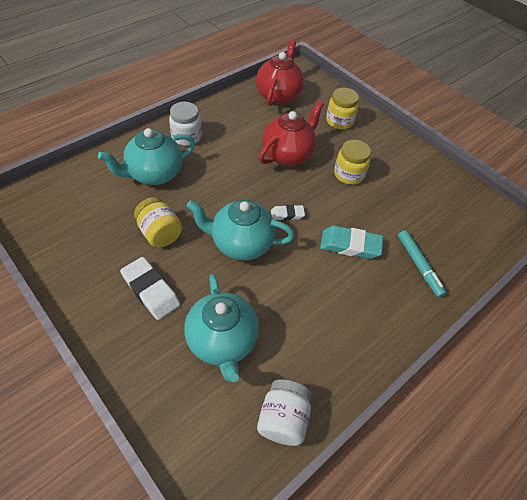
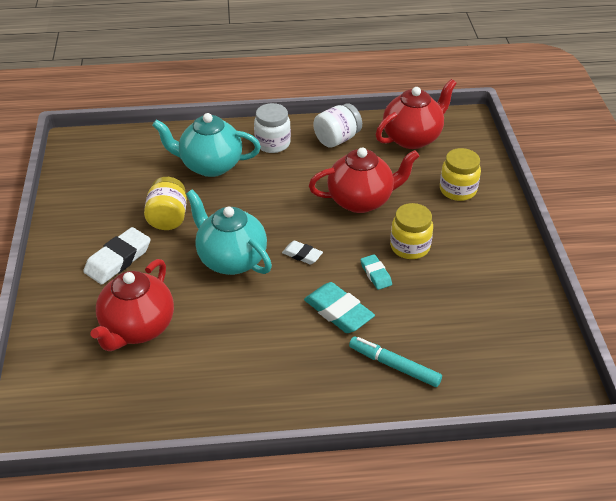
camera: 40 degrees right, 10 degrees down
(151, 290) = (118, 260): white eraser -> white eraser turned 45 degrees clockwise
(222, 342) = (137, 328): turquoise teapot -> red teapot
(283, 419) = (129, 412): white jar -> white jar (337, 139)
(347, 205) = (375, 274): none -> turquoise eraser
(419, 266) = (394, 366): turquoise marker -> turquoise marker turned 105 degrees clockwise

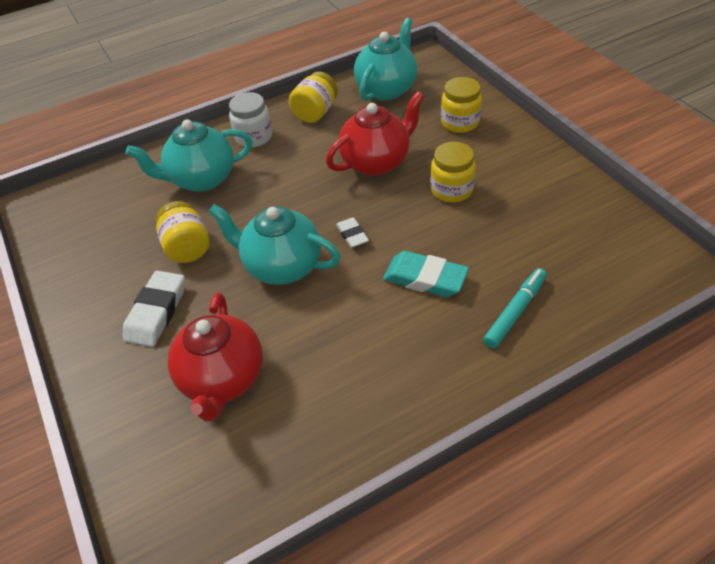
camera: 20 degrees left, 5 degrees up
(302, 255) = (352, 235): white eraser -> white eraser turned 60 degrees clockwise
(337, 139) = (315, 113): white jar -> yellow jar
(375, 274) = (437, 228): turquoise eraser -> none
(394, 366) = (515, 312): turquoise marker -> turquoise marker turned 120 degrees clockwise
(412, 138) = (386, 89): red teapot -> turquoise teapot

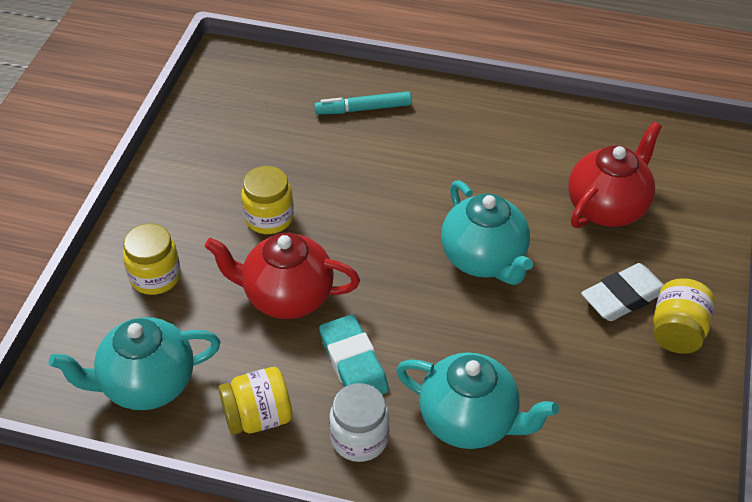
camera: 140 degrees left, 0 degrees up
(187, 247) = (550, 342): yellow jar -> yellow jar (677, 331)
(352, 235) = (398, 242): white eraser -> none
(425, 278) = (389, 169): turquoise eraser -> turquoise eraser (353, 363)

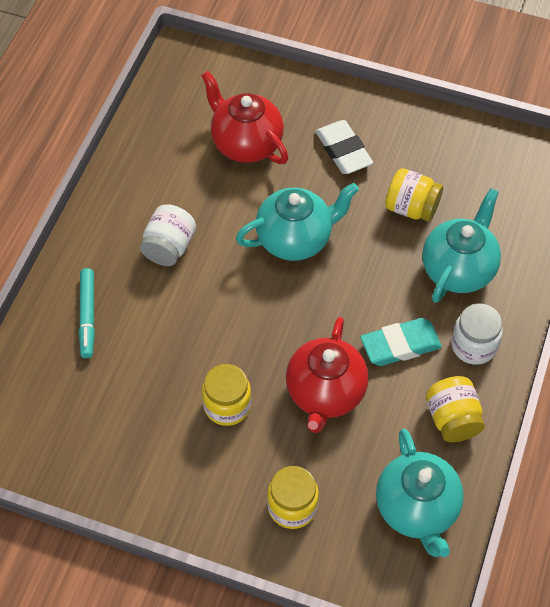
camera: 85 degrees left, 10 degrees up
(454, 158) = (169, 247): none -> white jar
(677, 331) = (379, 124): yellow jar -> yellow jar (411, 208)

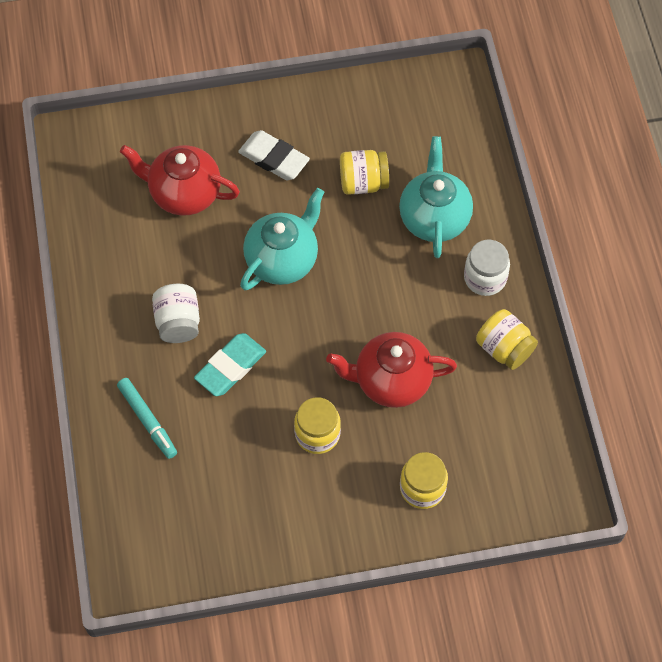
camera: 30 degrees left, 5 degrees up
(325, 393) = (391, 381): red teapot -> red teapot turned 105 degrees clockwise
(400, 345) = (426, 308): turquoise eraser -> turquoise eraser (230, 367)
(417, 509) = (520, 437): turquoise teapot -> none

